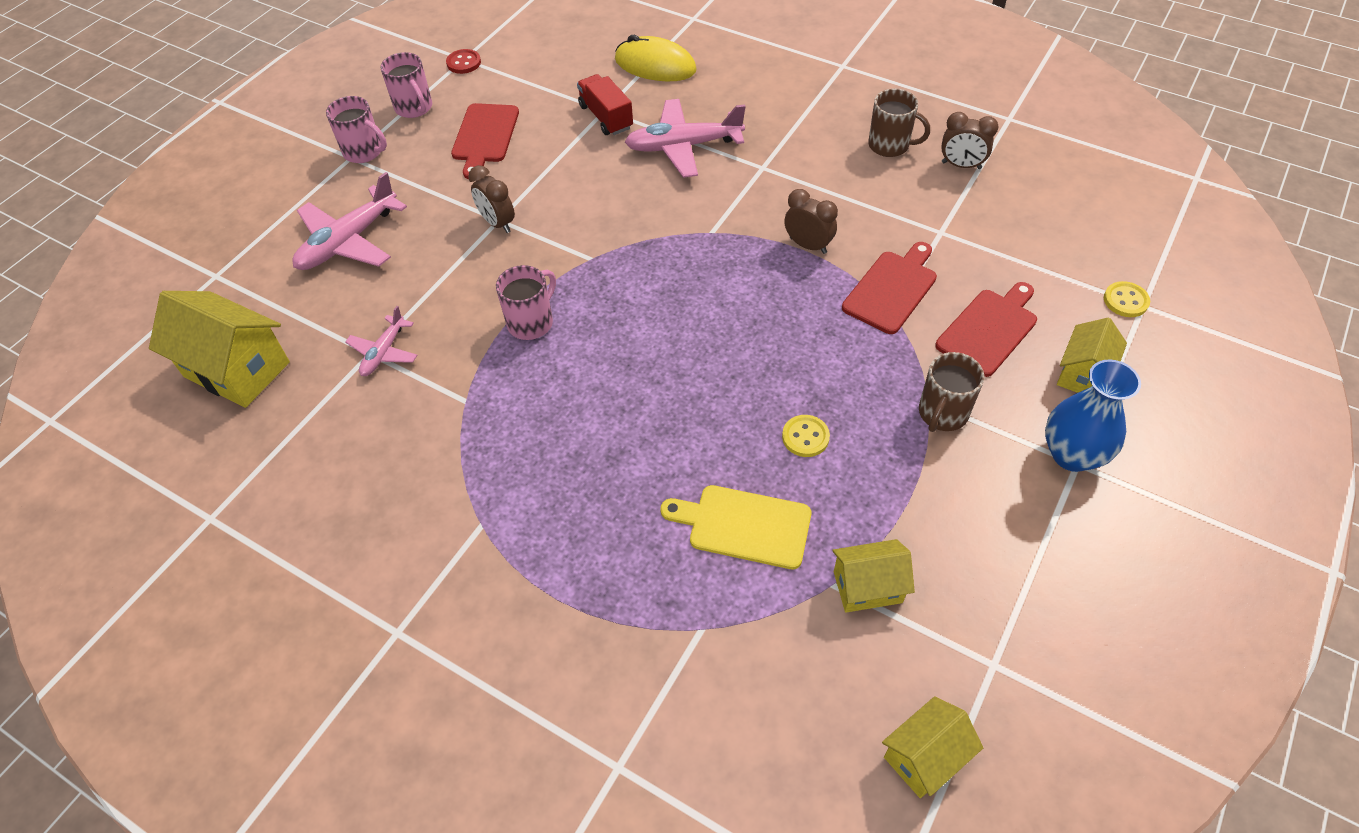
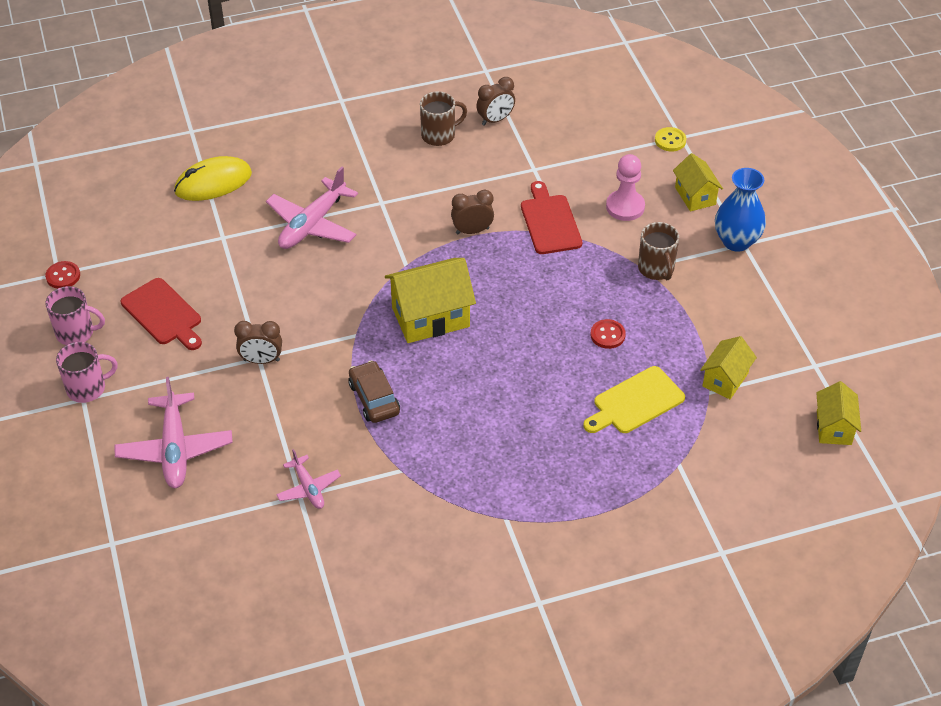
camera: 50 degrees left, 5 degrees down
(237, 369) = (227, 576): yellow house -> yellow house (430, 317)
(531, 322) = (374, 398): pink mug -> brown car
(606, 117) = (231, 241): red truck -> none
(805, 437) = (607, 335): yellow button -> red button
(989, 330) = (625, 207): red cutting board -> pink pawn

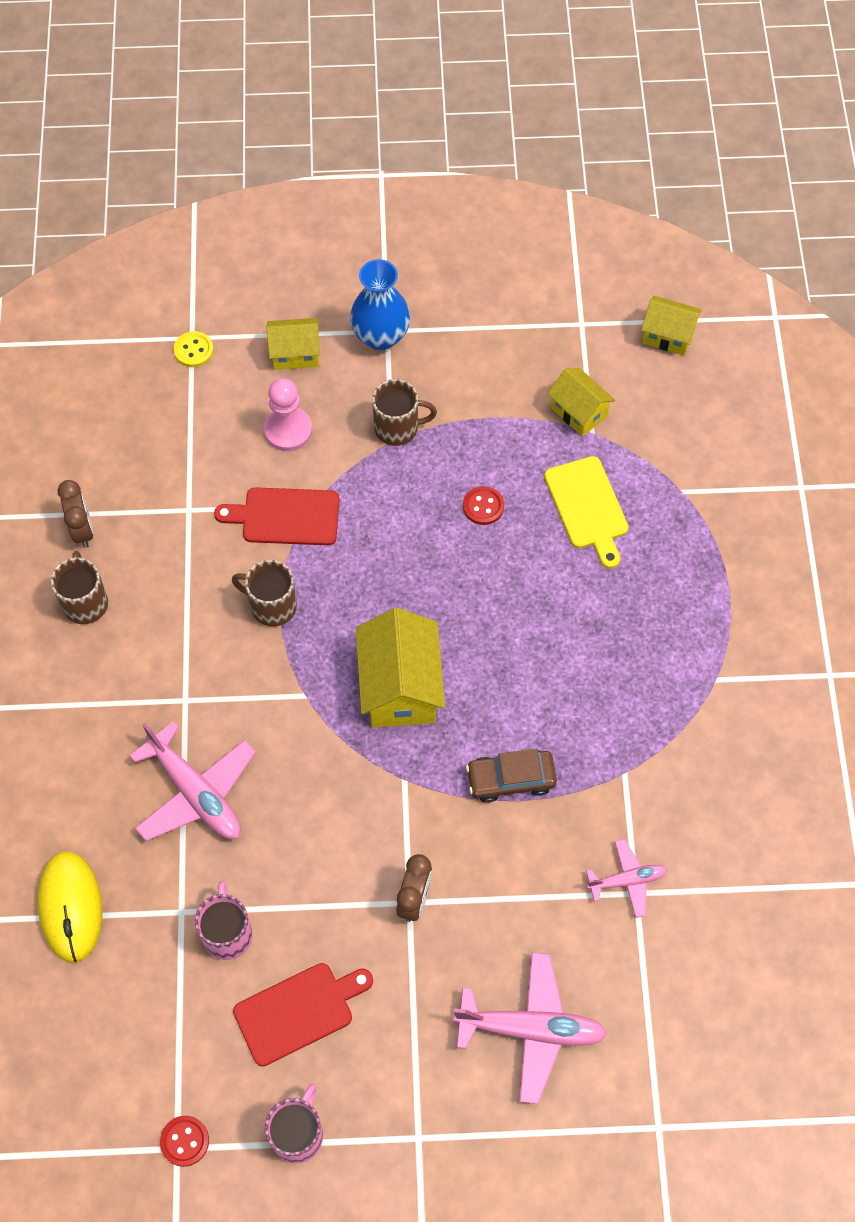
camera: 75 degrees left, 15 degrees up
(87, 388) = (401, 1129): pink mug -> pink mug (227, 933)
(472, 231) = (272, 606): brown clock -> brown mug

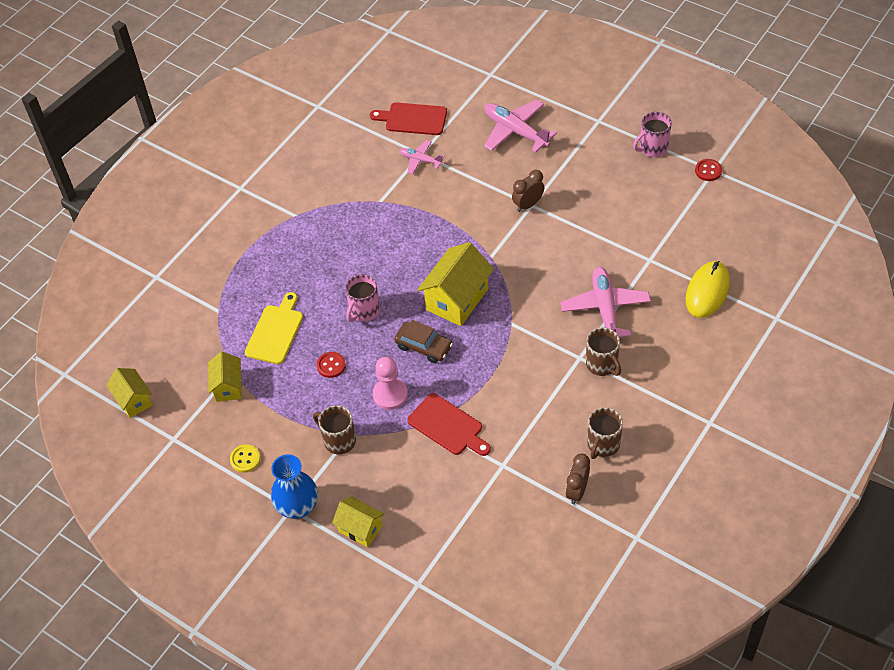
camera: 140 degrees left, 10 degrees down
(193, 350) = (423, 573): yellow button -> yellow button (245, 459)
(227, 933) = (632, 238): pink mug -> pink mug (364, 311)
(272, 606) = (494, 380): brown mug -> brown mug (602, 364)
(288, 430) = (405, 479): pink pawn -> pink pawn (390, 395)
(298, 1011) = (619, 191): red cutting board -> red cutting board (413, 119)
(511, 779) = (437, 228): brown car -> brown car (424, 346)

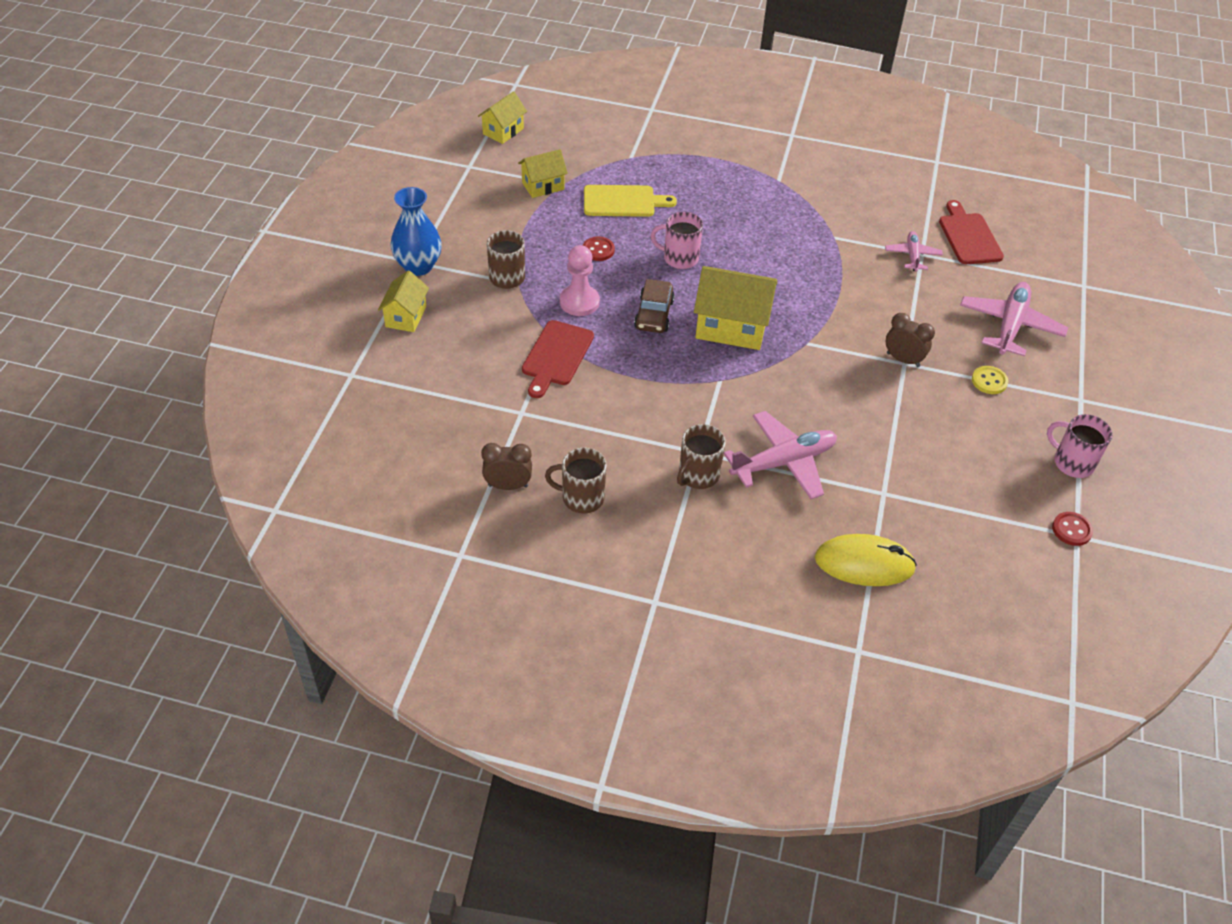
camera: 65 degrees right, 5 degrees down
(245, 459) = (462, 217): yellow button -> yellow button (989, 381)

